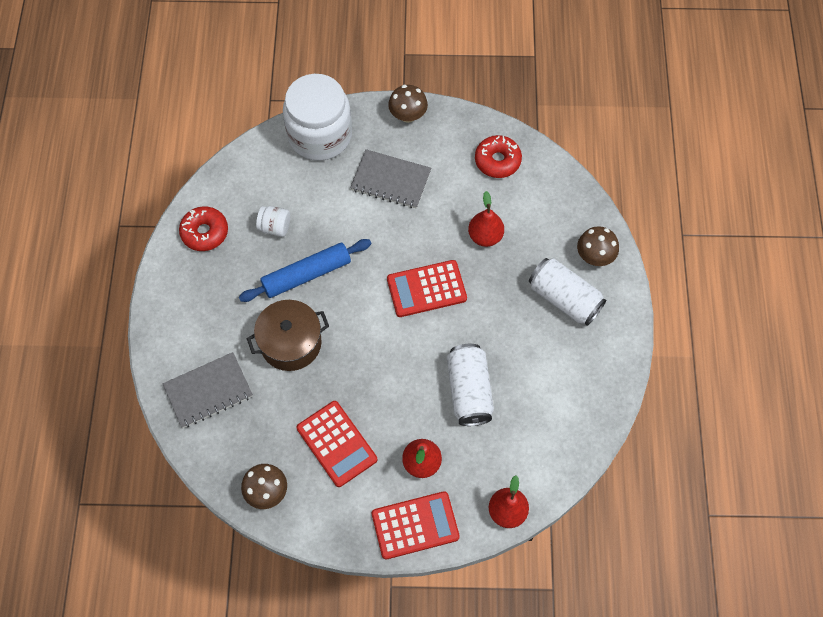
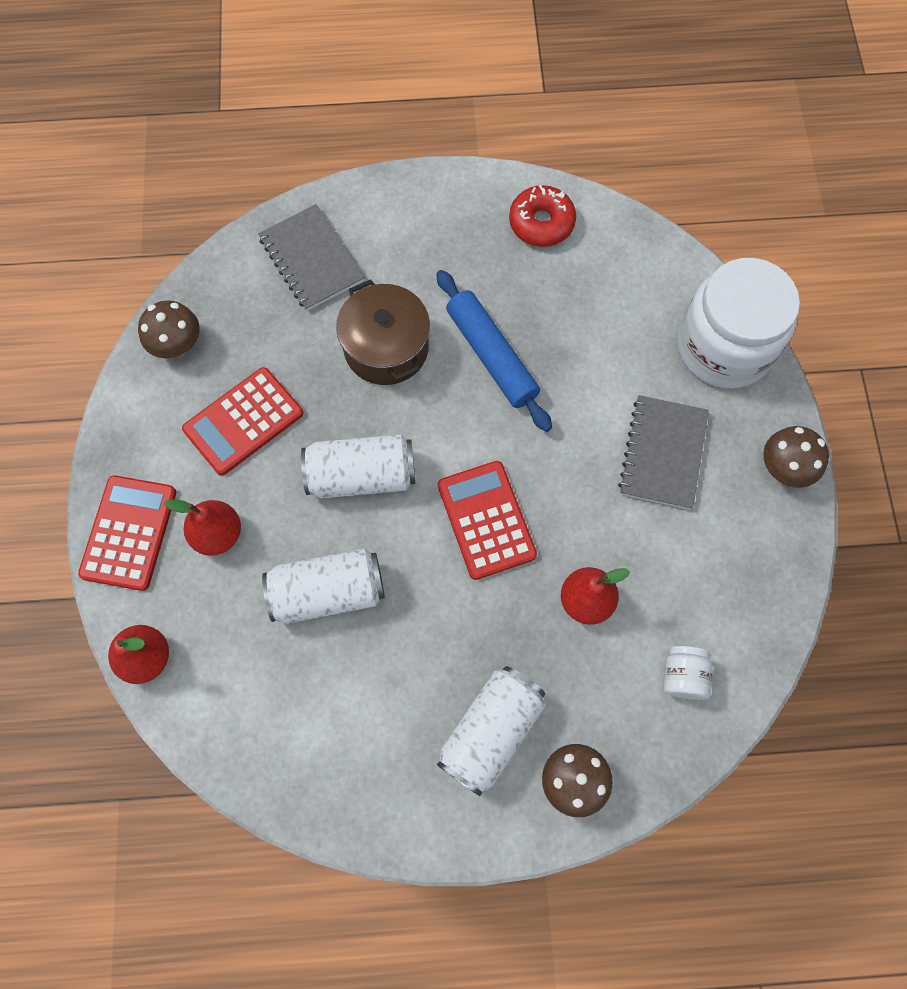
camera: 85 degrees right, 5 degrees up
(275, 227) = (561, 307): white jar -> white jar (682, 676)
(387, 365) = (361, 475): none -> white can
(415, 525) = (129, 533): red calculator -> red calculator turned 150 degrees counterclockwise
(497, 161) = (727, 612): red donut -> none

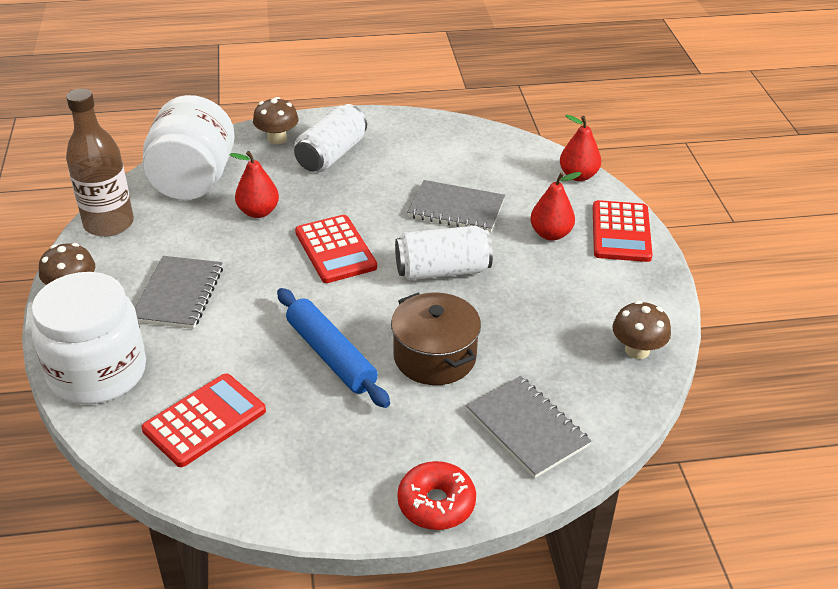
camera: 175 degrees right, 30 degrees down
(243, 421) = (554, 299): red calculator -> red calculator (204, 420)
(327, 592) = (456, 209): white can -> grey notebook
(541, 223) = (273, 478): red donut -> red donut (436, 503)
(682, 676) = (193, 181): white jar -> white jar, size x2.42
(774, 587) = (109, 224): none -> brown bottle

